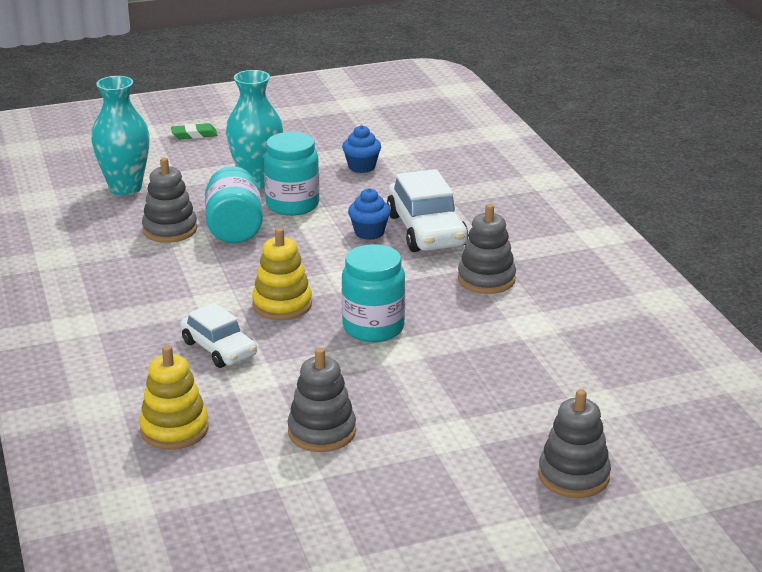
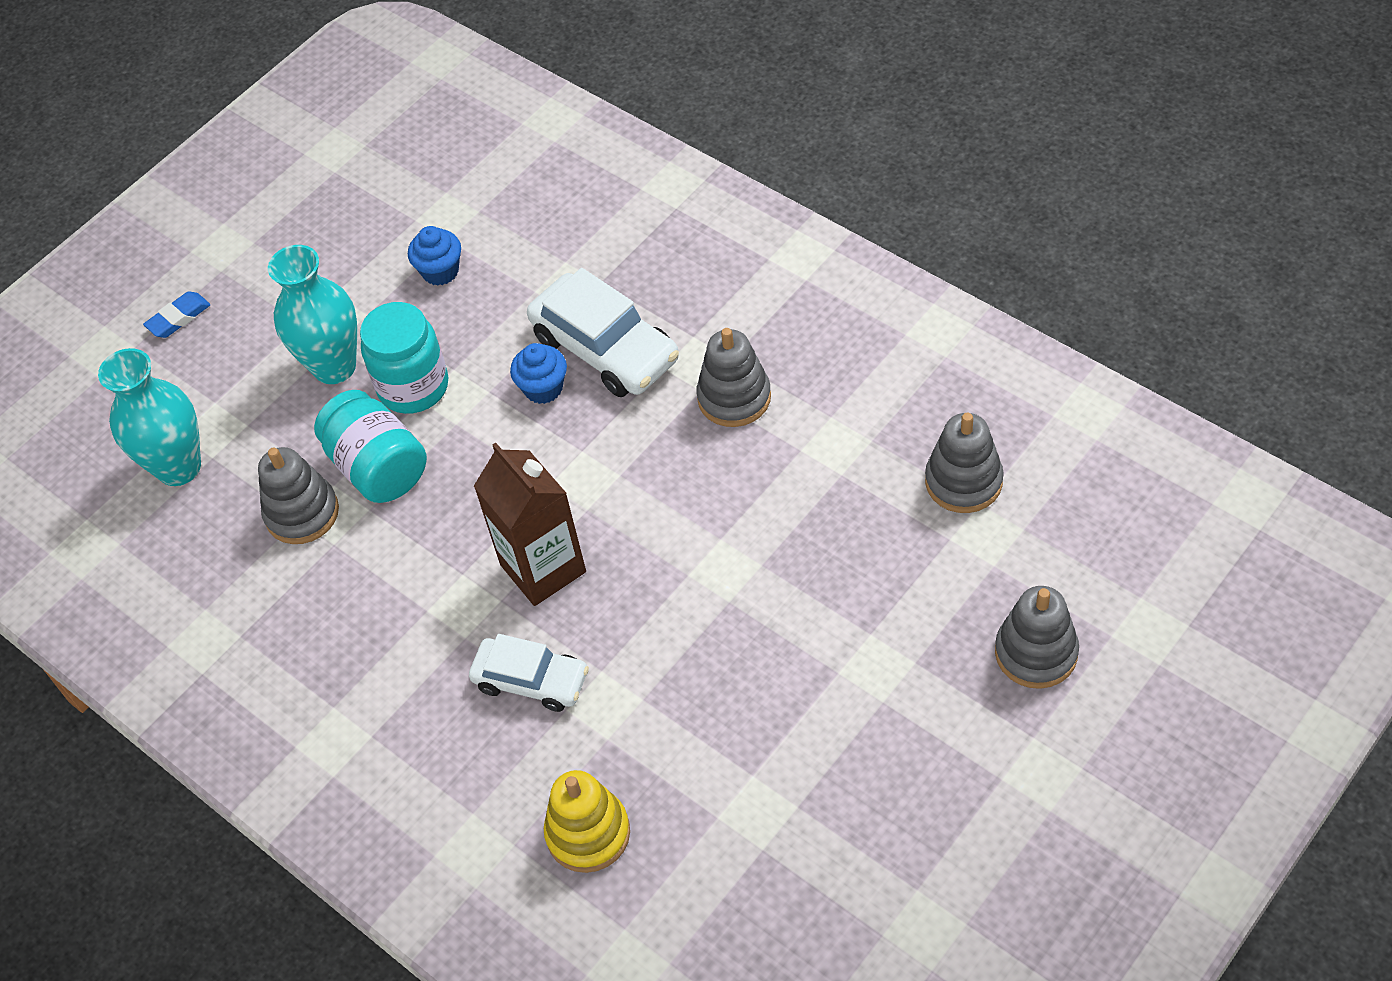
camera: 25 degrees left, 25 degrees up
(194, 135) = (179, 318): green eraser -> blue eraser
(282, 305) = (543, 568): yellow stacking toy -> brown carton
(322, 432) = (745, 741): grey stacking toy -> grey stacking toy (963, 481)
(373, 328) = (673, 548): turquoise jar -> none

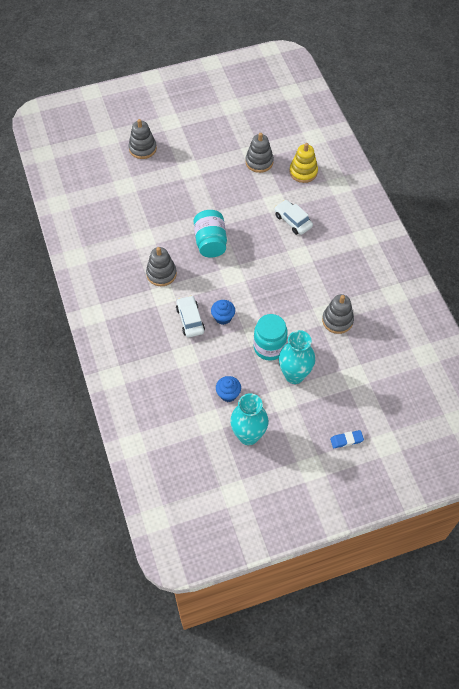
camera: 155 degrees left, 5 degrees up
(179, 467) = (375, 367): turquoise vase -> turquoise vase (248, 436)
(378, 467) = (300, 322): turquoise jar -> turquoise jar (210, 242)
(543, 568) = (266, 253): brown carton -> none
(605, 348) = (190, 320): white car -> white car, size x0.64
(963, 481) = (116, 204): grey stacking toy -> grey stacking toy (259, 162)

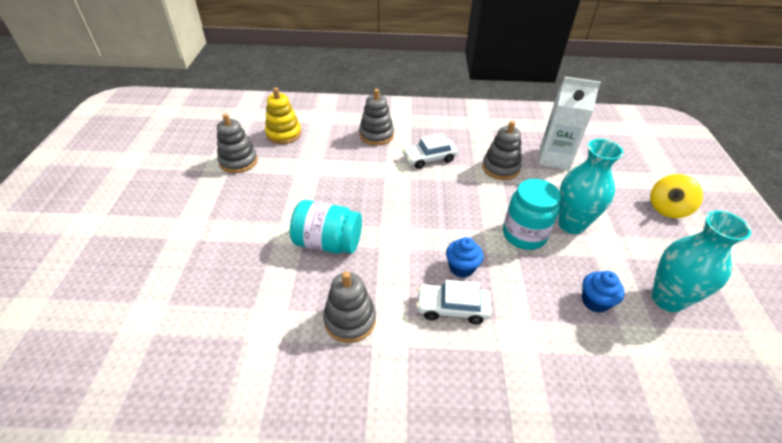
camera: 70 degrees left, 15 degrees down
(142, 148) = (96, 270): grey stacking toy -> grey stacking toy (376, 135)
(293, 221) = (345, 161): white car -> white car (429, 158)
(346, 440) = (667, 208): blue eraser -> yellow spinning top
(371, 356) = (554, 158): none -> white carton

